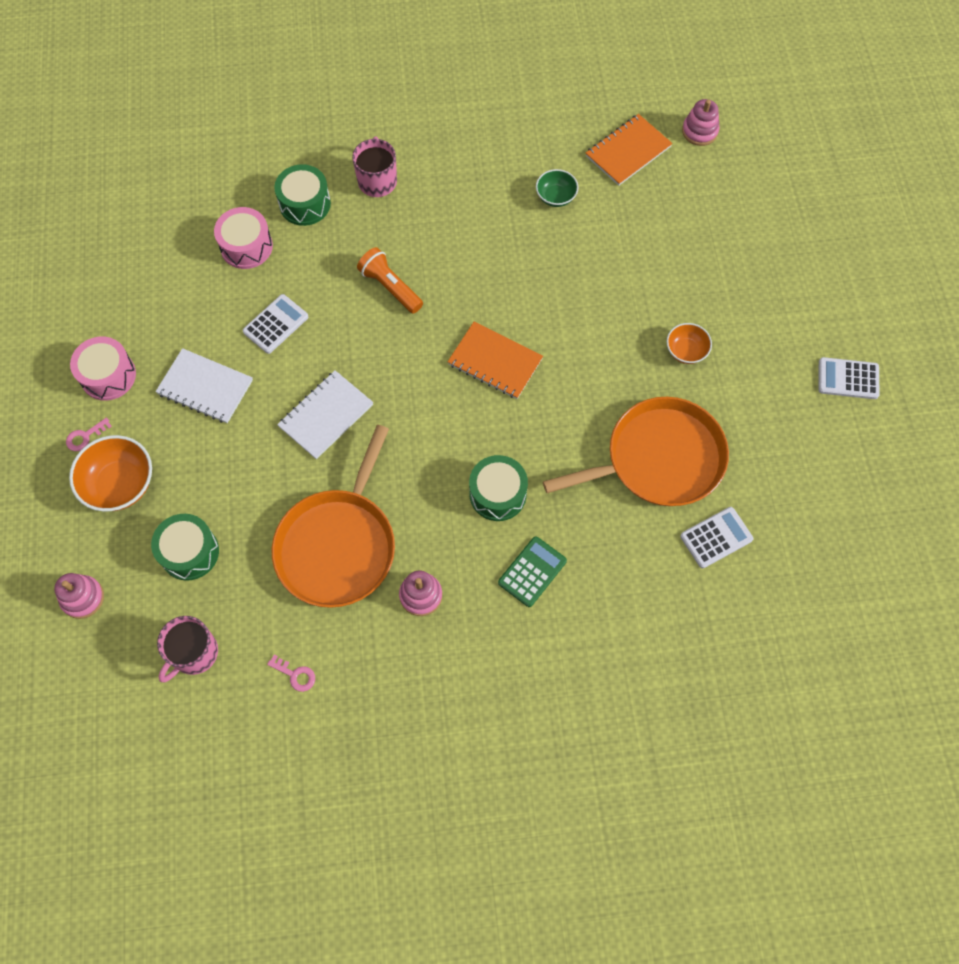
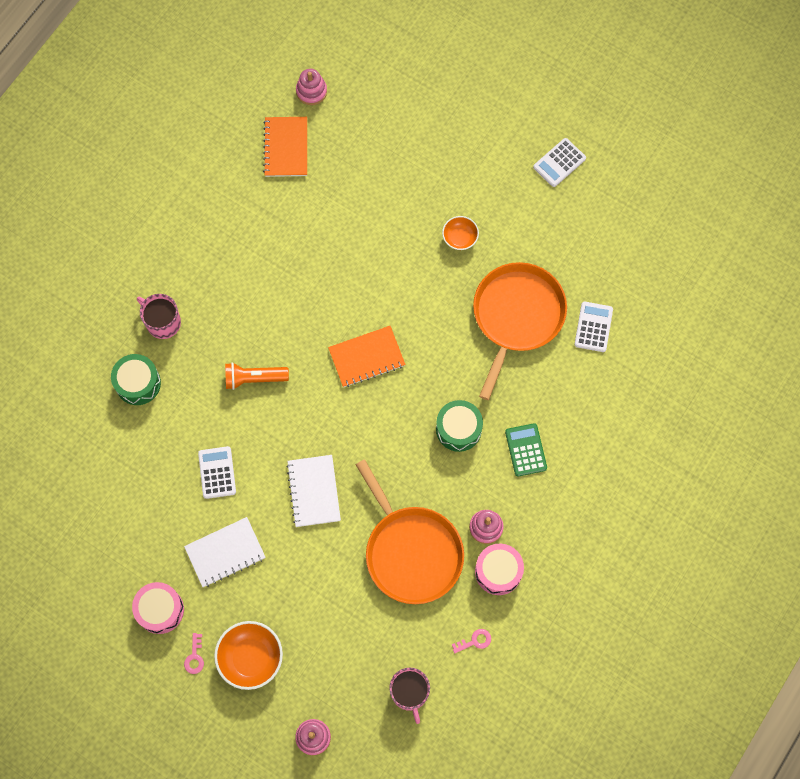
camera: 50 degrees left, 5 degrees up
(189, 552) = (338, 647): green drum -> none
(246, 246) = (137, 447): pink drum -> pink drum (498, 571)
(556, 197) = (279, 221): green bowl -> none

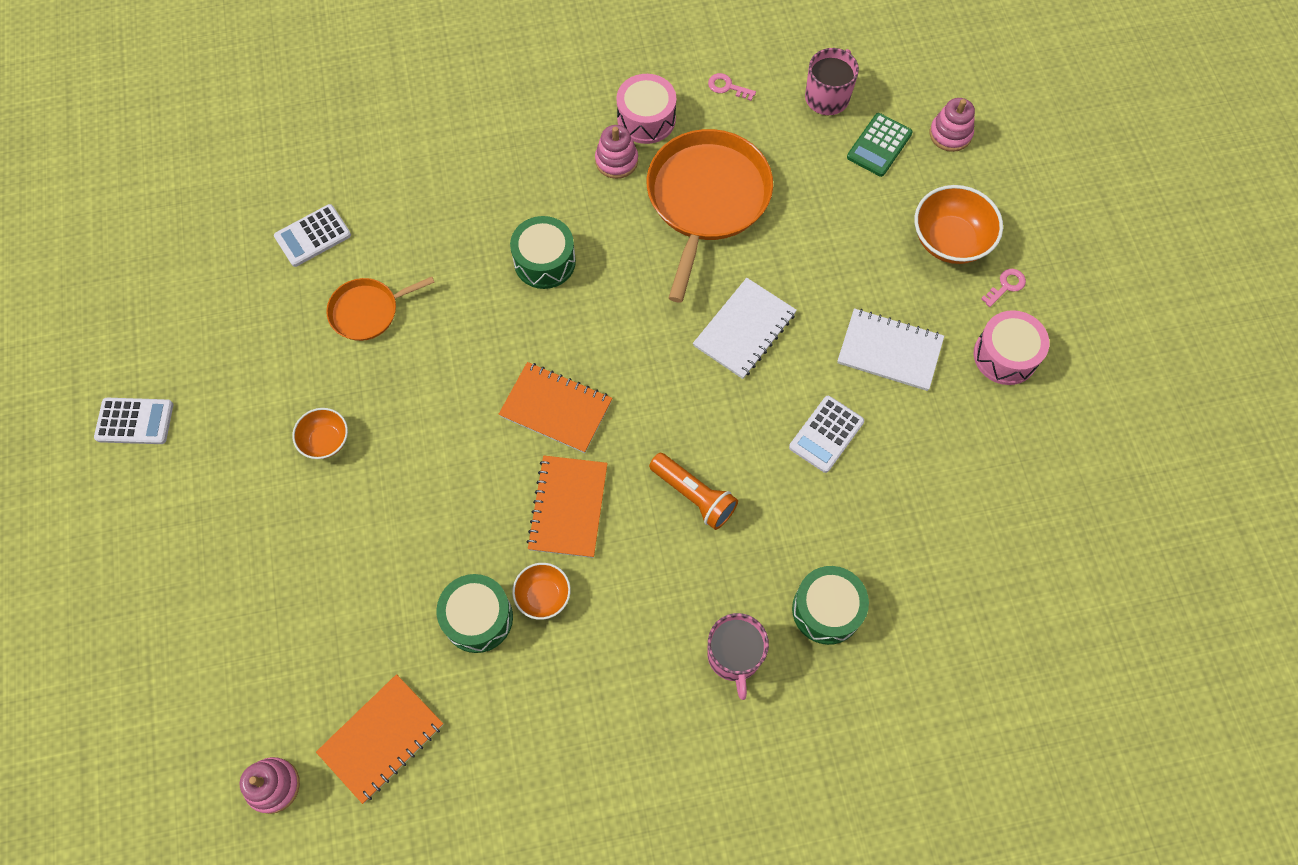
camera: 135 degrees left, 5 degrees down
(278, 267) = (543, 596): none -> orange bowl
(298, 230) = (478, 618): none -> green drum
(309, 316) = (568, 507): none -> orange notebook
(516, 316) = (368, 311): orange pan -> orange pan, size x0.53
(526, 450) = (505, 190): green calculator -> green calculator (879, 145)

